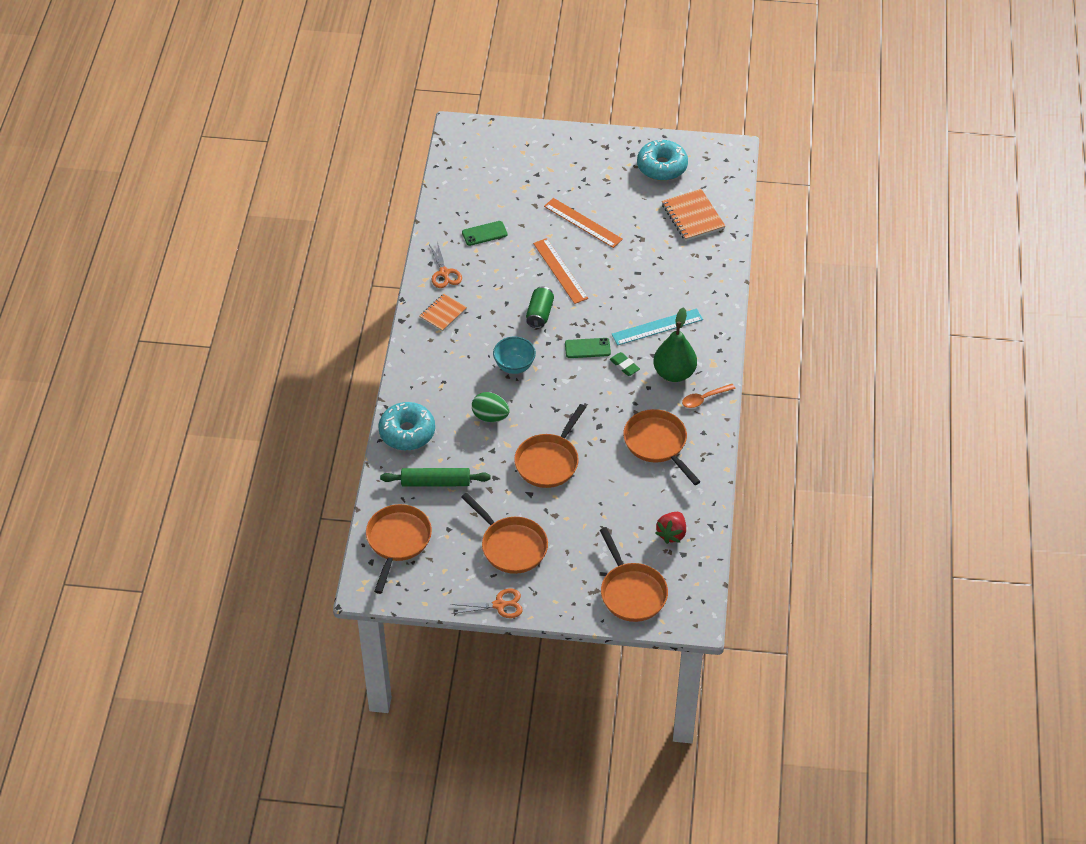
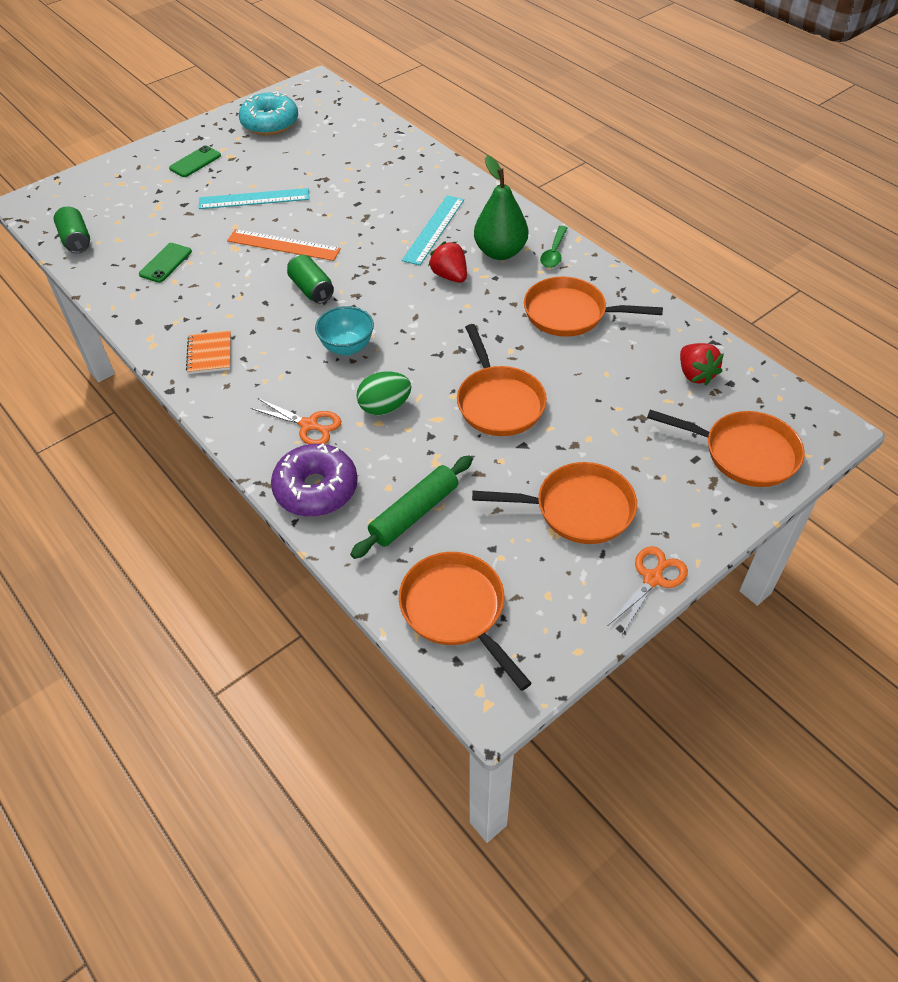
camera: 45 degrees left, 0 degrees up
(407, 432) = (316, 489): turquoise donut -> purple donut
(444, 273) = (165, 320): orange scissors -> orange scissors (309, 425)
(455, 179) = (76, 240): none -> green can
(583, 223) = (254, 199): orange ruler -> turquoise ruler
(587, 348) = (396, 285): green phone -> green phone (195, 162)
(624, 366) = (450, 276): green eraser -> red strawberry
(693, 216) = (347, 139): orange notebook -> none
(704, 399) = (554, 253): orange spoon -> green spoon

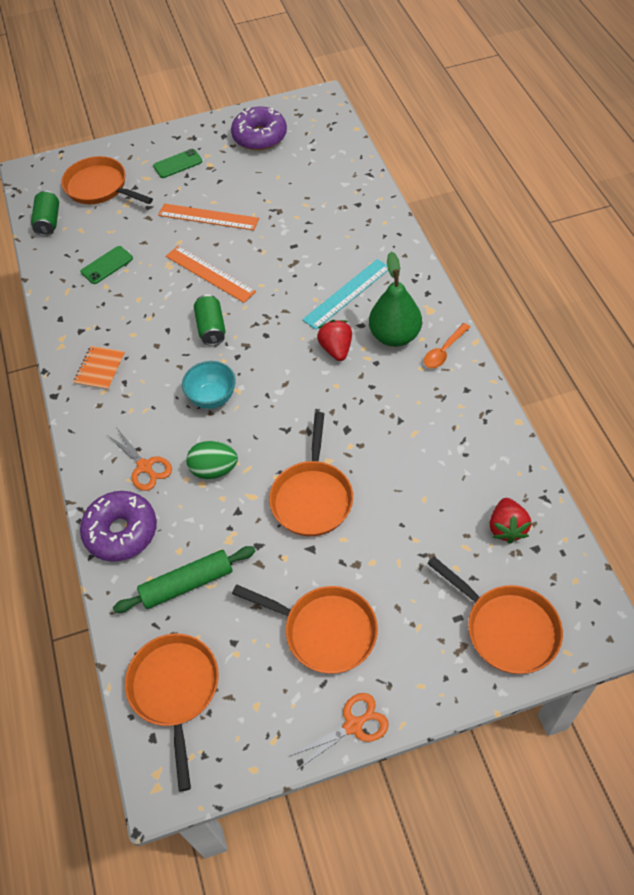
camera: 25 degrees right, 5 degrees up
(254, 199) = (208, 217): turquoise ruler -> orange ruler
(270, 123) = (259, 137): turquoise donut -> purple donut
(554, 253) = (444, 351): green spoon -> orange spoon
(570, 314) = (424, 423): orange pan -> orange pan (100, 187)

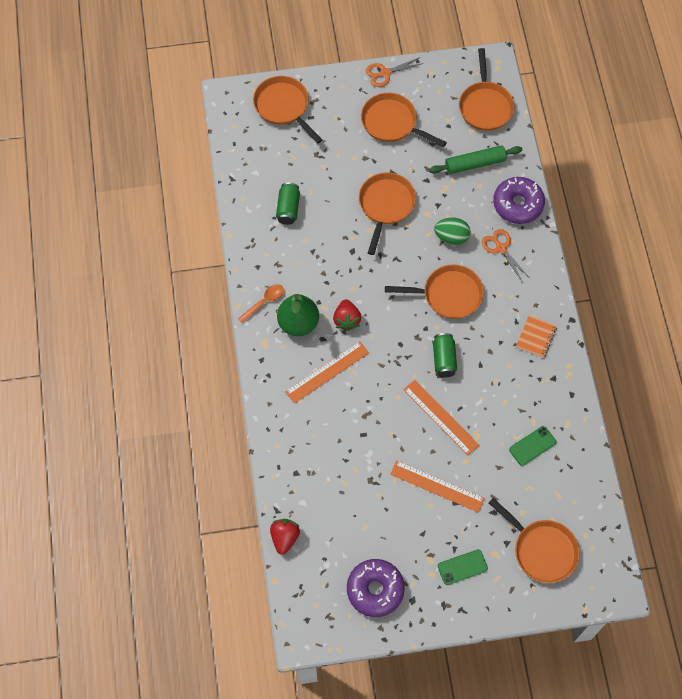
camera: 175 degrees left, 10 degrees up
(48, 222) = (590, 512): green can -> green can (288, 208)
(212, 398) = (448, 295): turquoise bowl -> orange pan
(347, 293) = (327, 372): turquoise ruler -> orange ruler
(507, 528) = (263, 164): red strawberry -> red strawberry (284, 538)

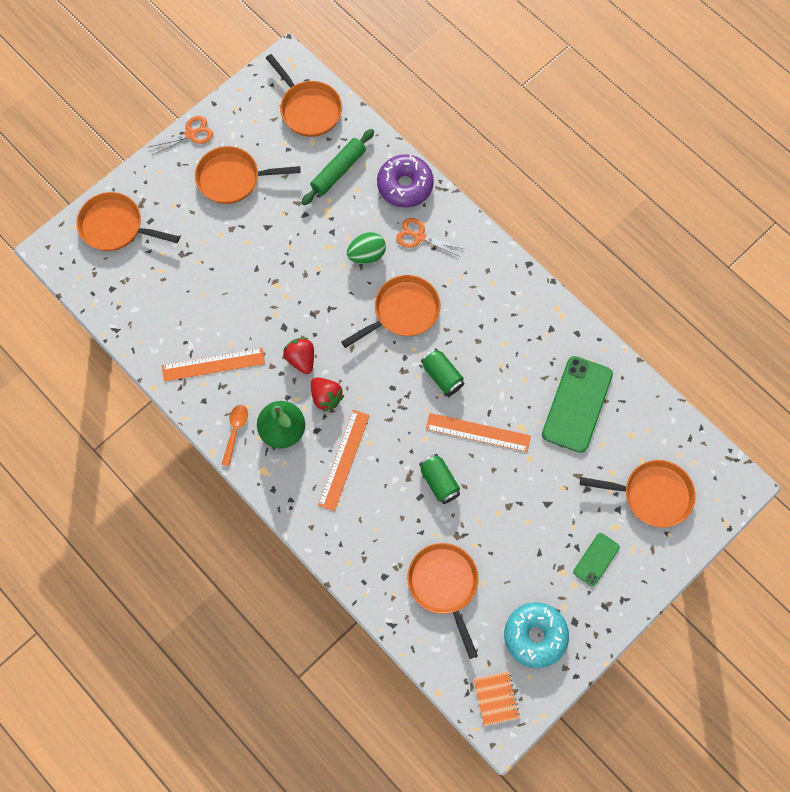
camera: 35 degrees left, 5 degrees up
(284, 538) = (418, 646): red strawberry -> red strawberry (301, 359)
(288, 208) = (192, 324): green can -> green can (439, 482)
(375, 590) = (535, 636): purple donut -> turquoise donut
(385, 73) = (191, 134): orange scissors -> orange scissors turned 150 degrees counterclockwise
(385, 206) = (284, 263): orange pan -> orange pan (444, 585)
(437, 486) = (520, 500): orange ruler -> orange ruler (213, 364)
(532, 446) = (577, 404): green phone -> green phone, size x1.91
(535, 337) = (509, 300): orange notebook -> orange notebook (496, 698)

